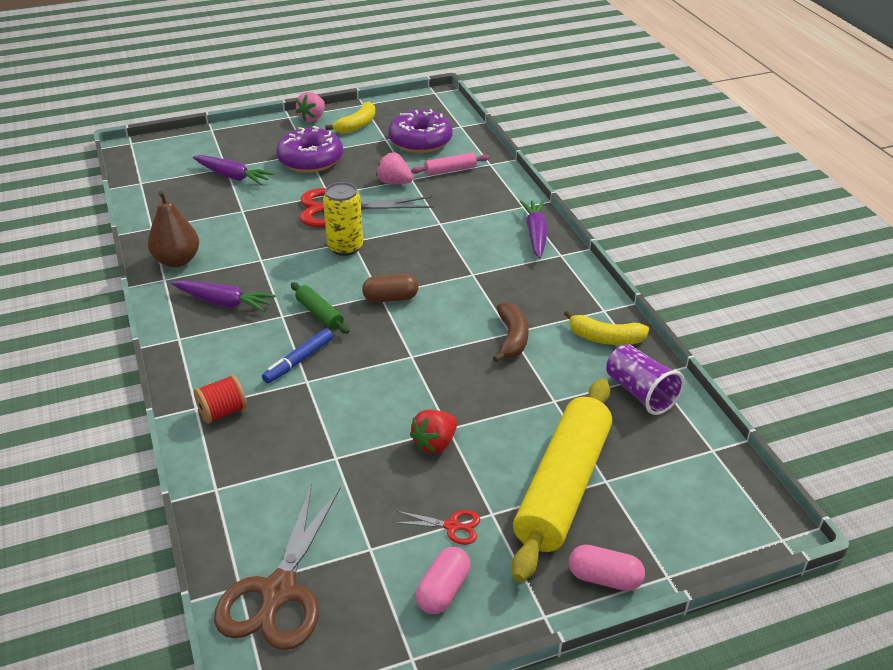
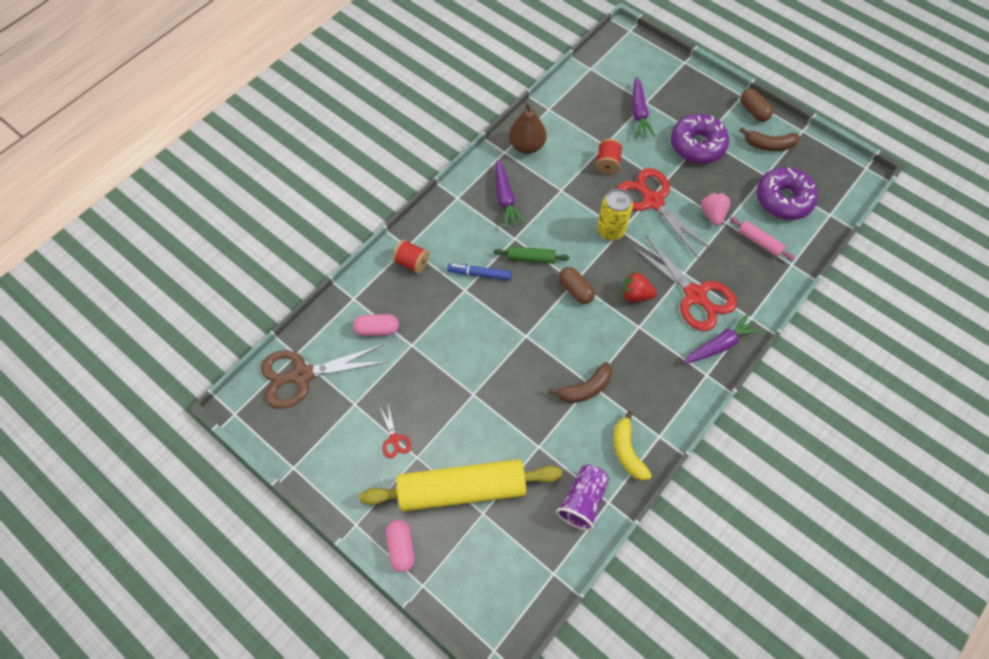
camera: 60 degrees right, 25 degrees up
(266, 218) = (607, 163): none -> red spool
(312, 118) = (753, 111): pink strawberry -> brown capsule
(319, 314) = (531, 258): green rolling pin -> green rolling pin turned 75 degrees clockwise
(357, 125) = (769, 145): yellow banana -> brown banana
(435, 443) = (455, 393): red strawberry -> red strawberry (635, 294)
(443, 590) = (345, 459): pink capsule -> pink capsule (377, 329)
(471, 227) = (695, 295): none -> red scissors

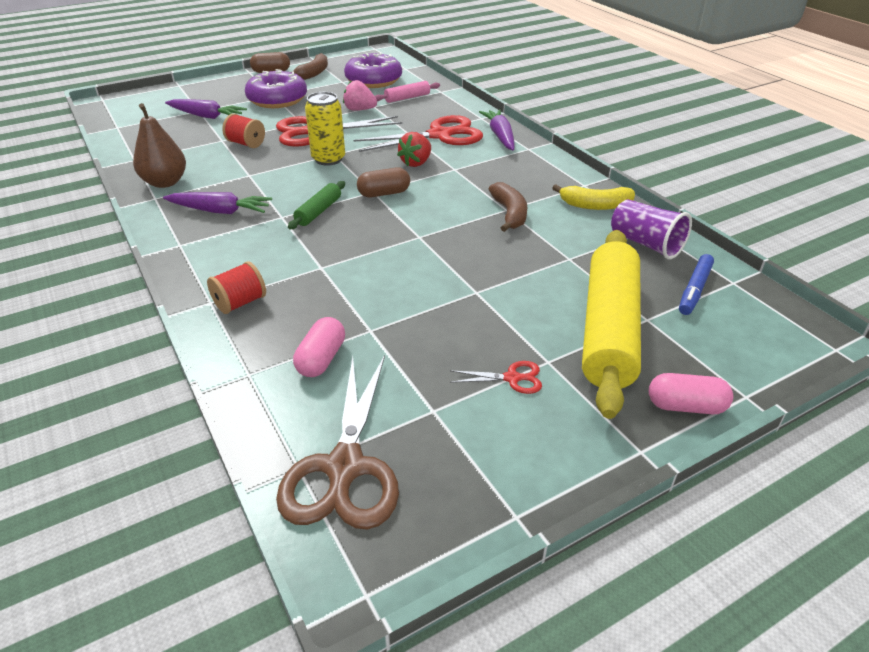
camera: 70 degrees left, 25 degrees down
(479, 274) = (308, 251): blue marker -> blue marker (694, 290)

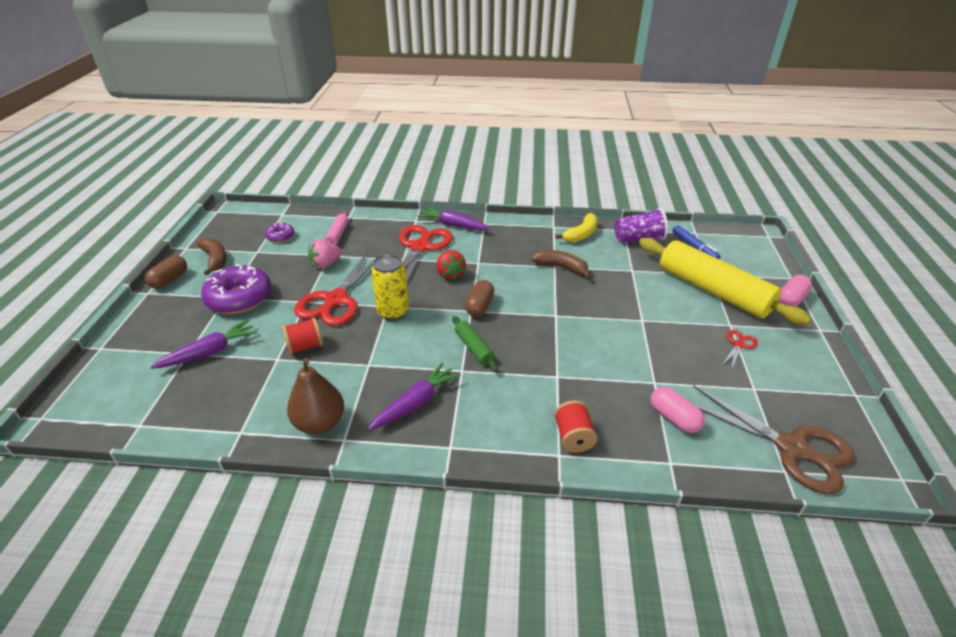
camera: 55 degrees left, 0 degrees up
(373, 80) = (280, 237): purple donut -> purple donut, size x0.49

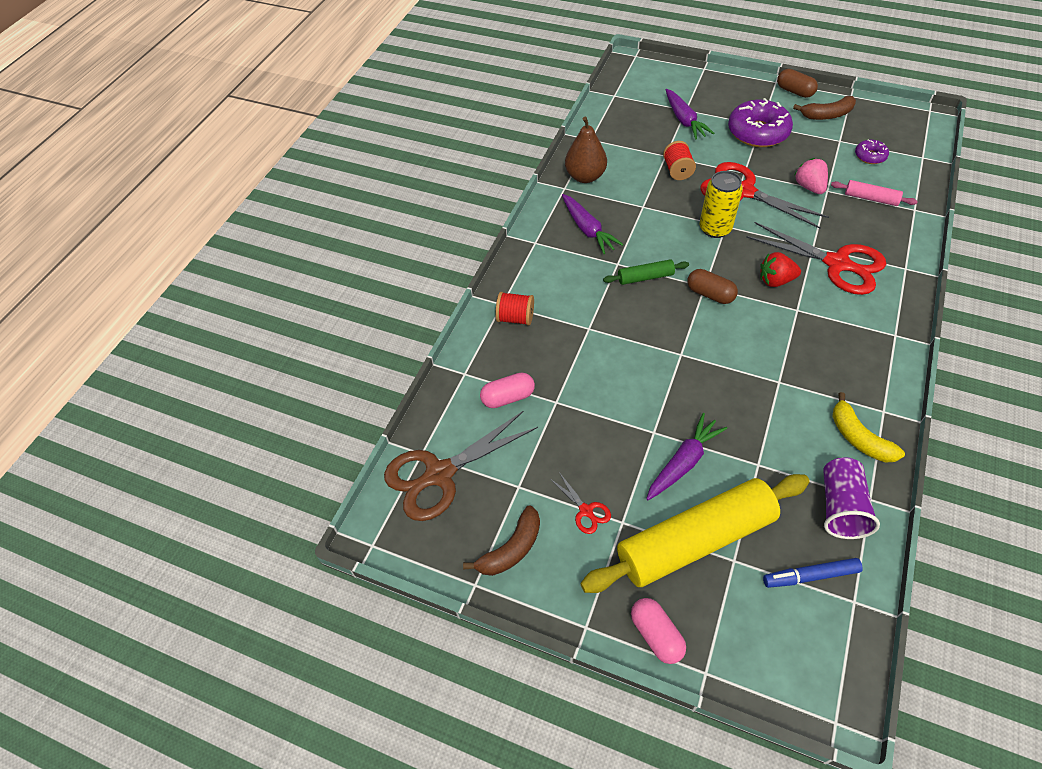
camera: 110 degrees right, 15 degrees up
(453, 225) = (891, 302): purple carrot -> purple carrot (683, 462)
(561, 267) = (775, 388): brown banana -> brown banana (511, 549)

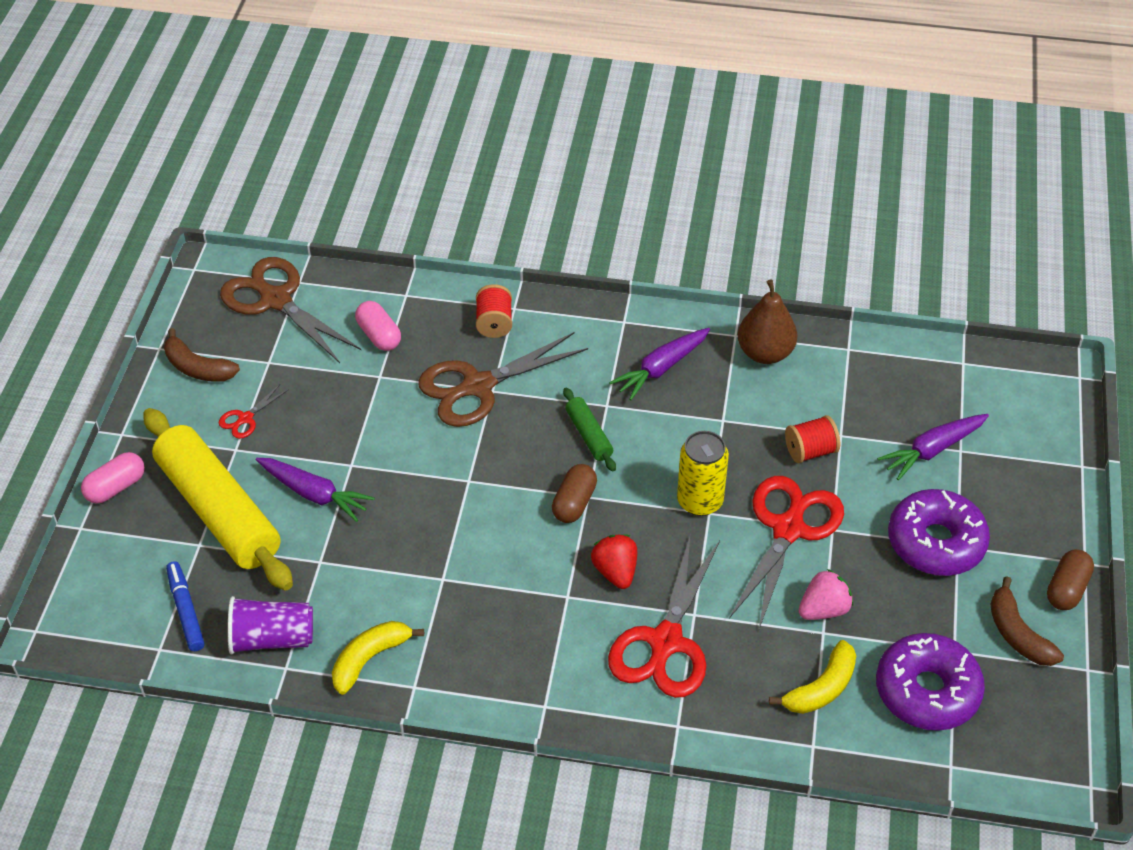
camera: 75 degrees right, 5 degrees down
(582, 337) = (477, 386): none -> brown scissors
(870, 156) = (927, 691): purple donut -> purple donut, size x2.02
(871, 198) = (821, 688): pink rolling pin -> yellow banana

